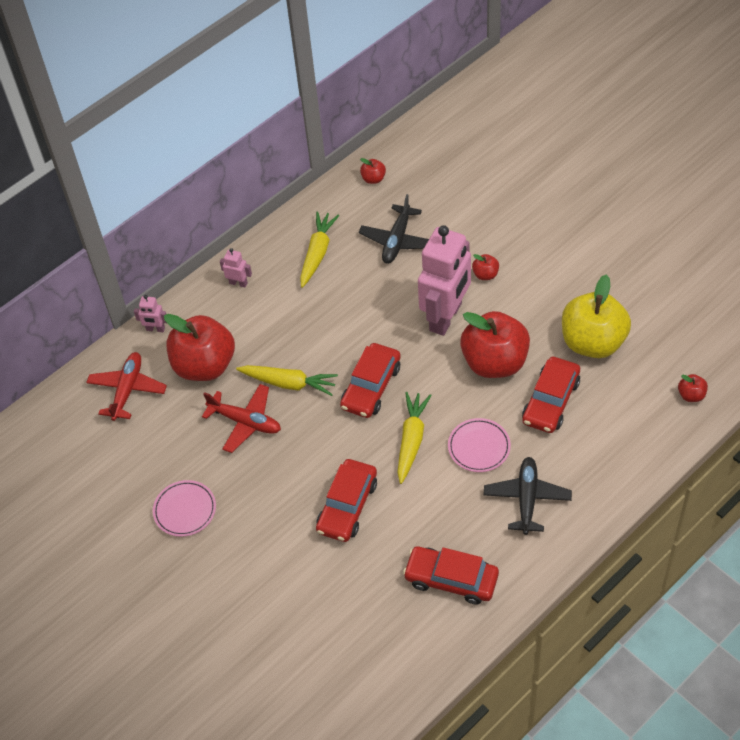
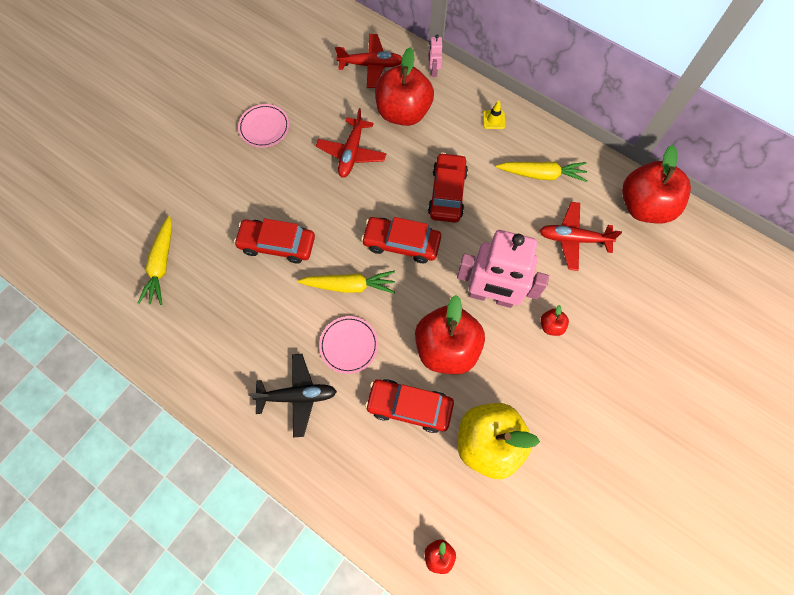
camera: 75 degrees right, 15 degrees up
(238, 283) = (493, 120): pink robot -> yellow traffic cone
(289, 383) = (395, 177): yellow carrot -> yellow carrot (162, 264)
(373, 179) = (644, 206): red apple -> red apple, size x2.42
(397, 240) = (573, 239): black plane -> red plane
(451, 579) = (211, 339): red car -> red car (447, 193)

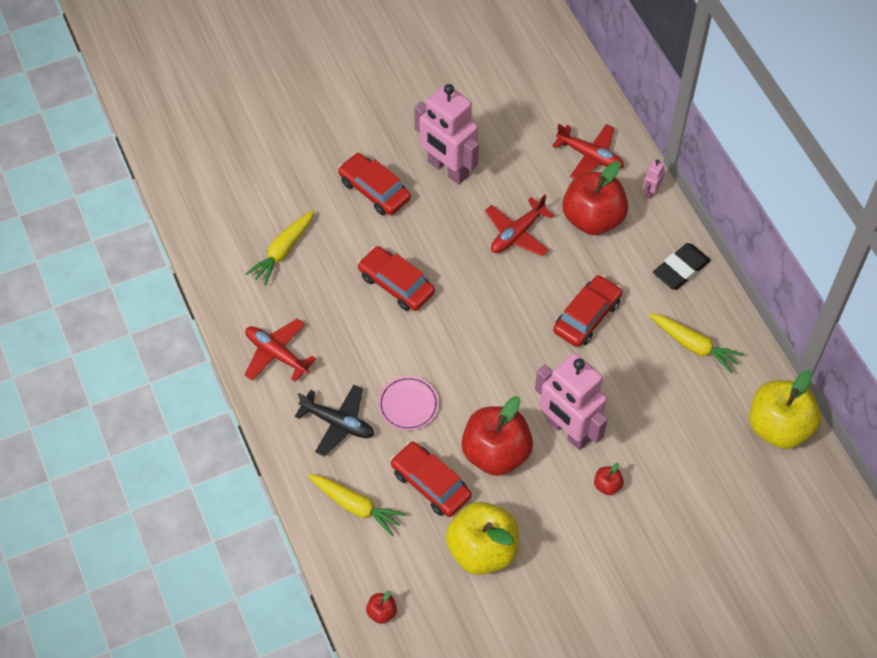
camera: 30 degrees right, 10 degrees down
(264, 127) = (447, 169): pink plate -> pink robot
(349, 285) = (440, 354): yellow carrot -> yellow carrot (355, 506)
(401, 243) = (512, 341): red car -> red car (374, 190)
(493, 120) = (681, 269): yellow traffic cone -> black eraser
(573, 239) = (683, 420): red plane -> red plane (277, 354)
(644, 206) = (778, 427): red apple -> yellow apple

